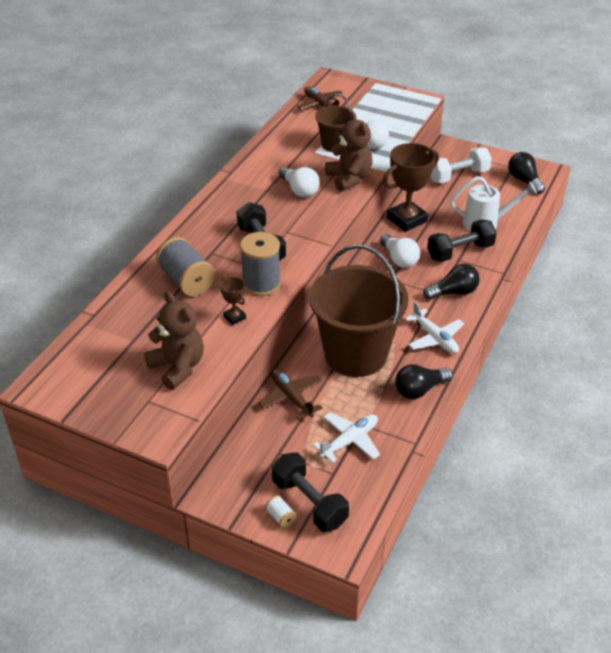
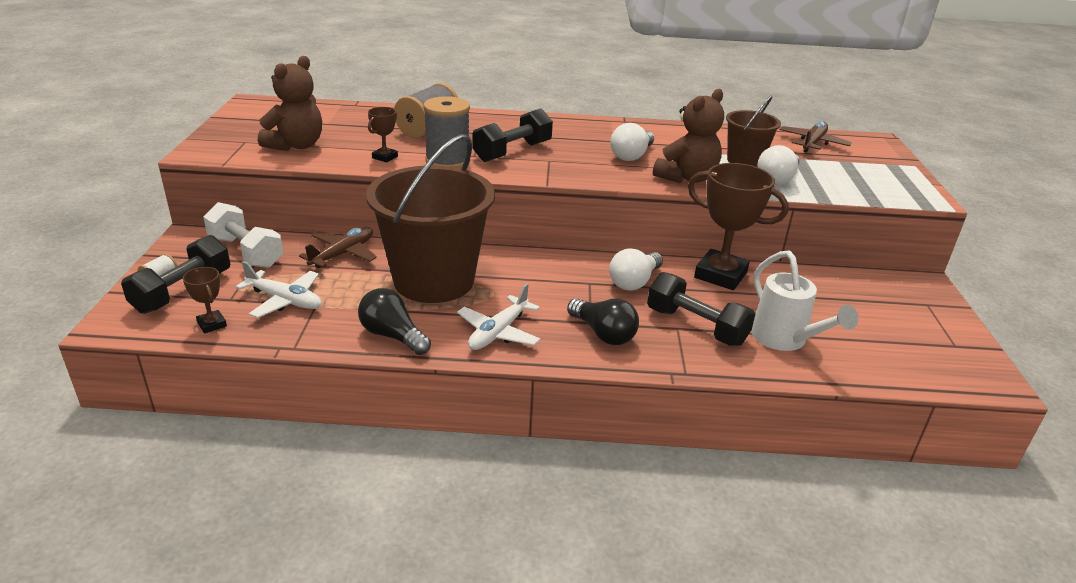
camera: 65 degrees right, 10 degrees down
(367, 487) = (212, 324): none -> brown trophy
(458, 176) = (865, 300): white dumbbell -> white dumbbell (246, 252)
(524, 180) = (936, 362): black light bulb -> none

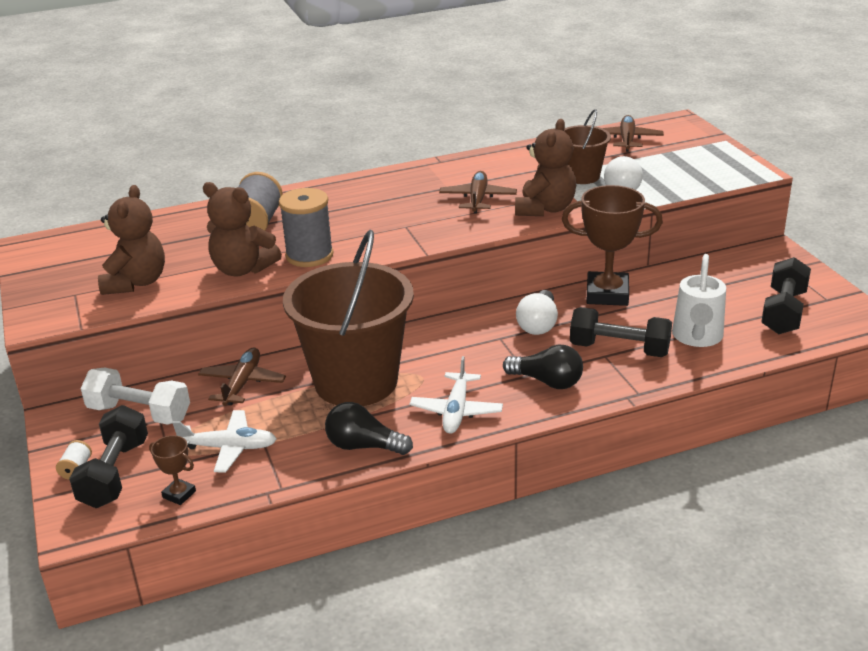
camera: 20 degrees left, 0 degrees up
(385, 157) = (242, 269): brown trophy -> brown teddy bear
(512, 152) = (363, 227): black dumbbell -> black dumbbell (783, 312)
(631, 155) = (478, 199): white light bulb -> brown plane
(784, 340) = (697, 337): white watering can -> white watering can turned 60 degrees clockwise

